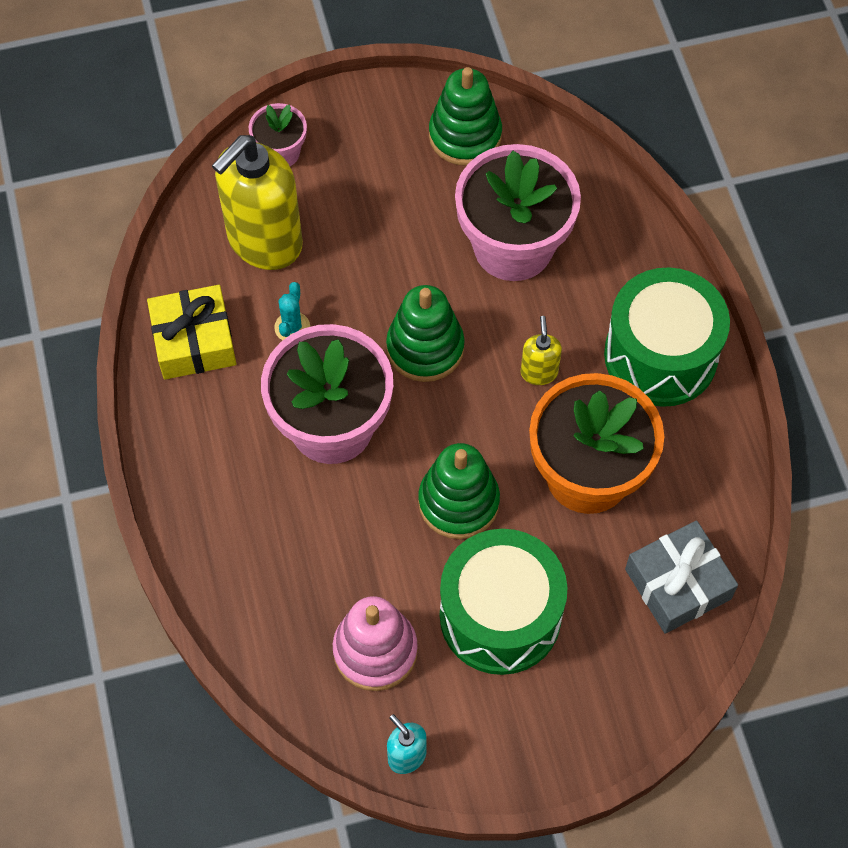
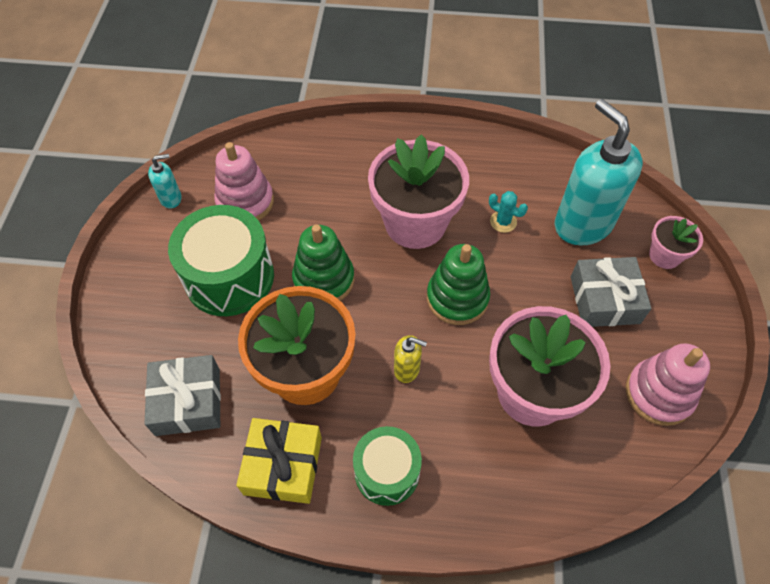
camera: 110 degrees right, 5 degrees down
(194, 341) = (510, 166): yellow gift -> yellow gift (283, 465)
(264, 242) = (582, 224): yellow soap dispenser -> turquoise soap dispenser
(367, 201) = (604, 300): none -> grey gift
(465, 136) = (659, 394): green stacking toy -> pink stacking toy
(660, 355) = (387, 472): green drum -> green drum, size x0.62

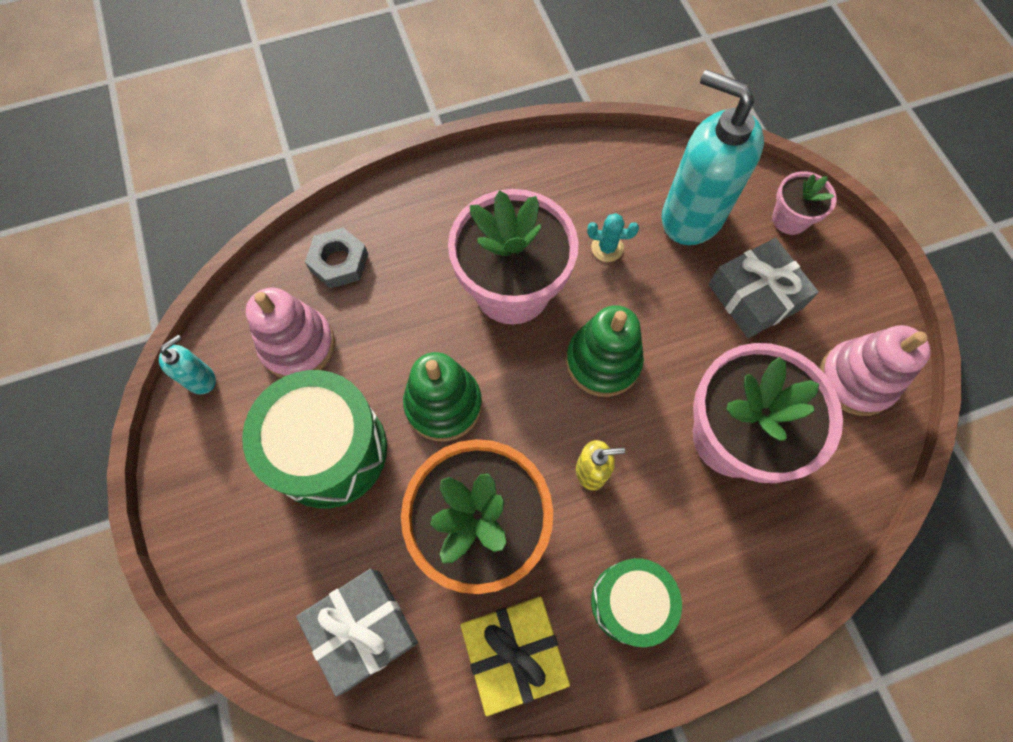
camera: 25 degrees left, 10 degrees up
(302, 160) = (339, 262): none -> grey nut

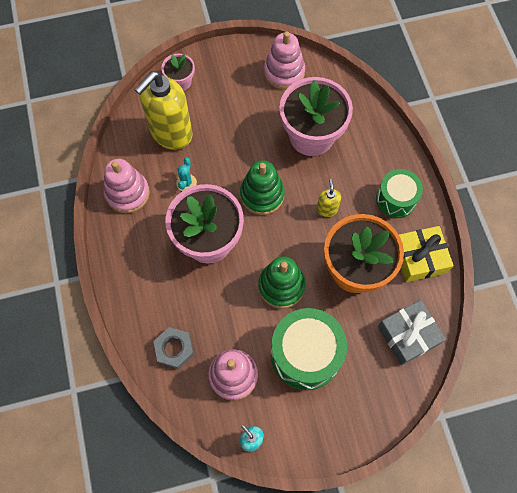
camera: 85 degrees left, 0 degrees up
(577, 173) = (127, 193): none -> pink stacking toy
(691, 216) = (171, 133): turquoise soap dispenser -> yellow soap dispenser
(754, 296) = (229, 110): grey gift -> none

